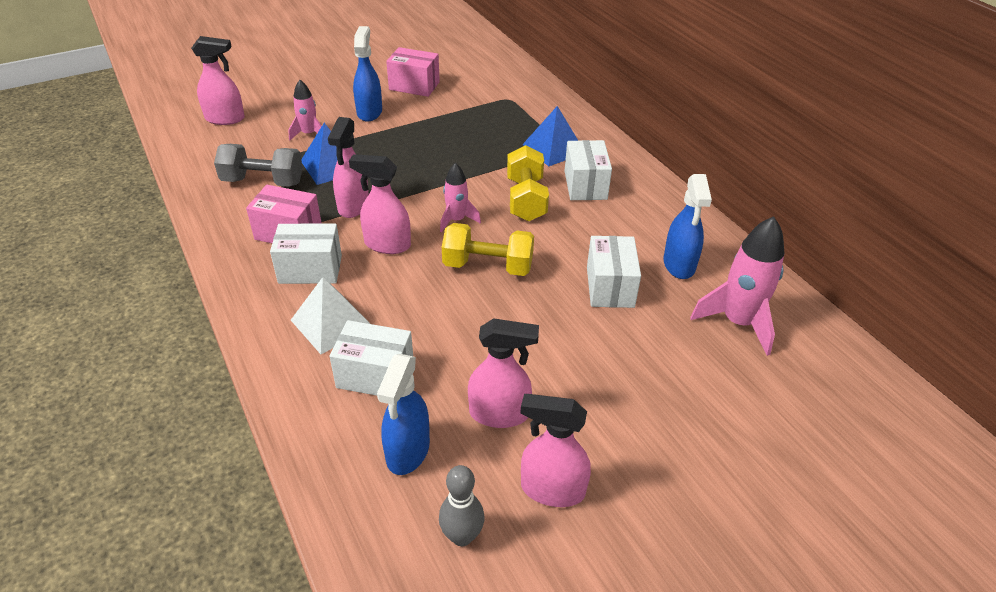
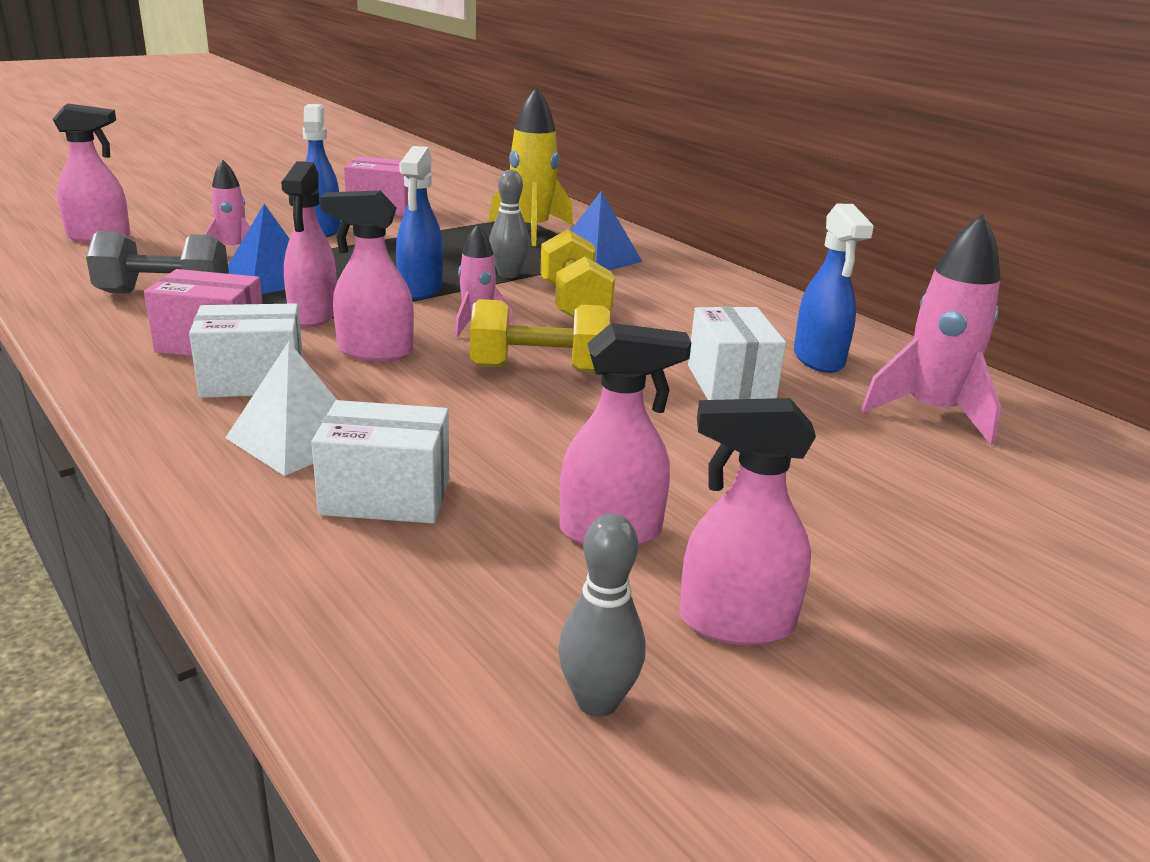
camera: 10 degrees left, 15 degrees down
(407, 451) = (465, 589): blue spray bottle -> blue spray bottle (420, 289)
(488, 166) = (508, 275): none -> grey bowling pin
(514, 114) = (531, 230): none -> yellow rocket
(585, 185) = (653, 289): white box -> none

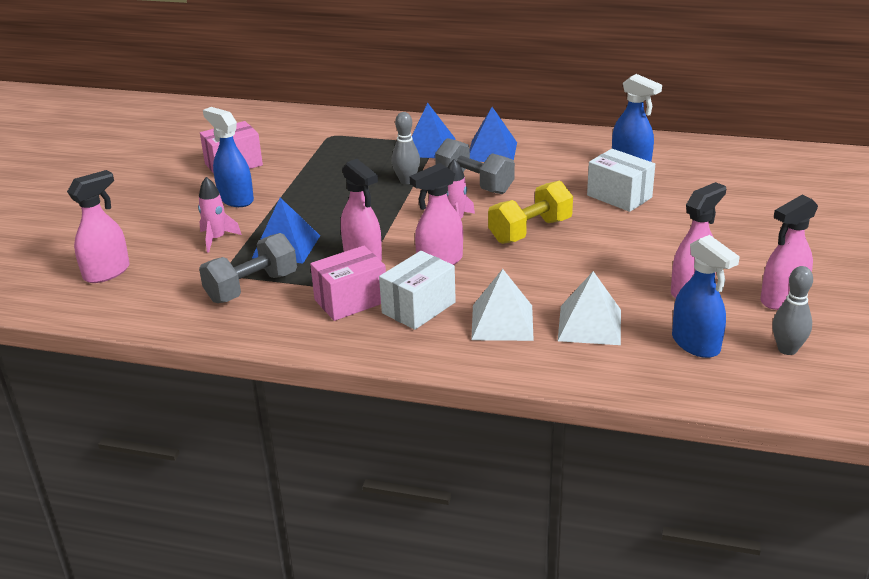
camera: 35 degrees left, 5 degrees up
(385, 496) = (589, 325): white box -> white pyramid
(420, 289) = (382, 213): blue spray bottle -> blue spray bottle (696, 344)
(531, 230) = (357, 142): yellow rocket -> none
(574, 304) = (474, 184): yellow dumbbell -> grey dumbbell
(659, 285) = (492, 151): none -> blue pyramid
(931, 413) = (712, 171): pink rocket -> none

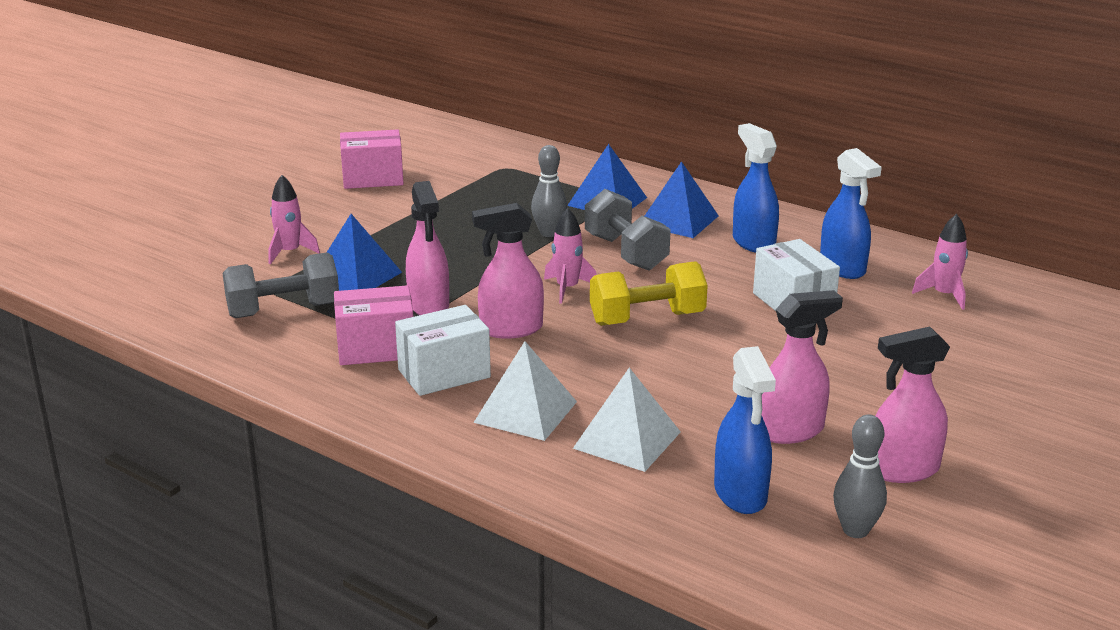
camera: 20 degrees right, 5 degrees down
(107, 272) = (153, 262): pink spray bottle -> none
(235, 199) = (344, 215): blue spray bottle -> blue spray bottle (753, 242)
(711, 169) = (944, 295): none -> pink rocket

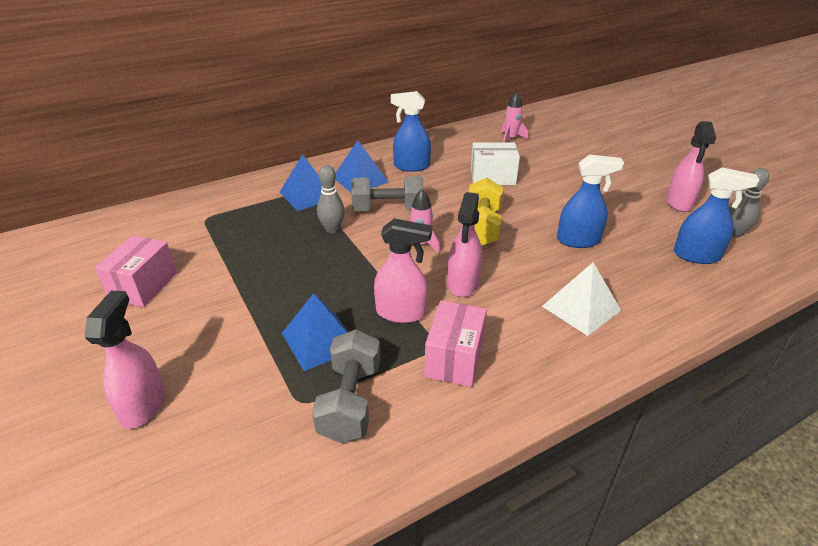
camera: 65 degrees left, 10 degrees up
(290, 252) = (238, 371): pink rocket -> none
(444, 373) = (512, 332): white box -> none
(627, 440) = (628, 277): white pyramid -> none
(791, 431) = (633, 220): pink spray bottle -> pink spray bottle (143, 405)
(842, 268) = (462, 152): blue spray bottle -> blue spray bottle (578, 240)

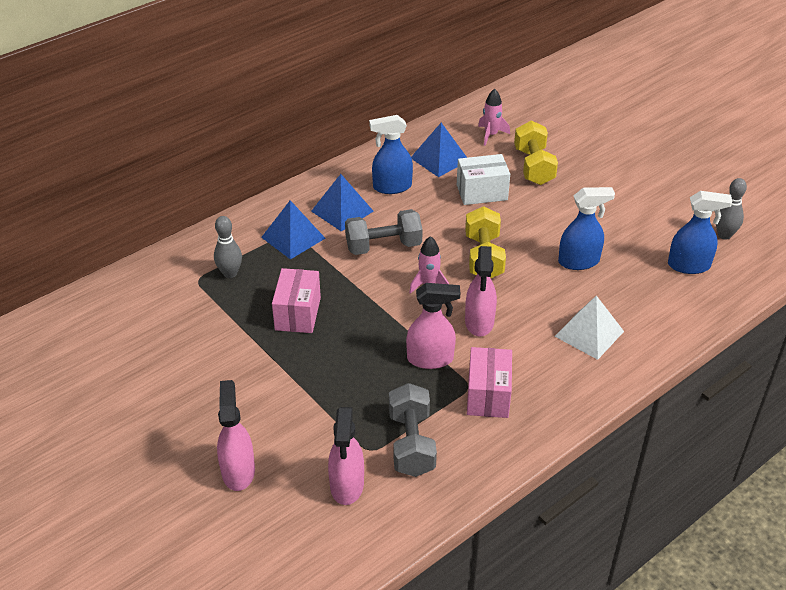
camera: 10 degrees left, 5 degrees up
(143, 286) = (175, 363): pink box -> pink box (298, 314)
(320, 340) = (366, 394): blue pyramid -> blue pyramid (439, 159)
(332, 229) = (335, 277): grey bowling pin -> grey bowling pin (230, 273)
(545, 163) = (533, 166): none -> yellow dumbbell
(679, 203) = (672, 204): pink spray bottle -> pink spray bottle (347, 485)

